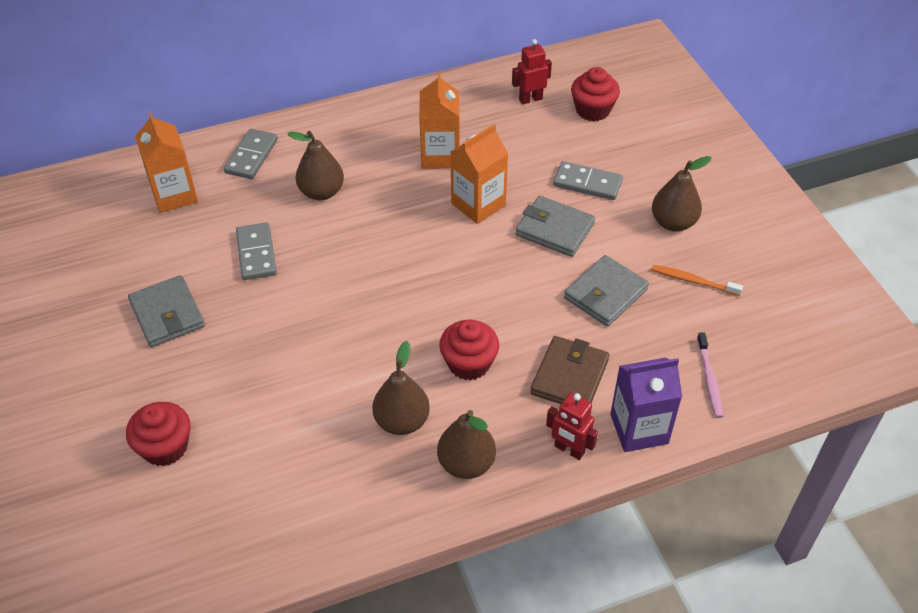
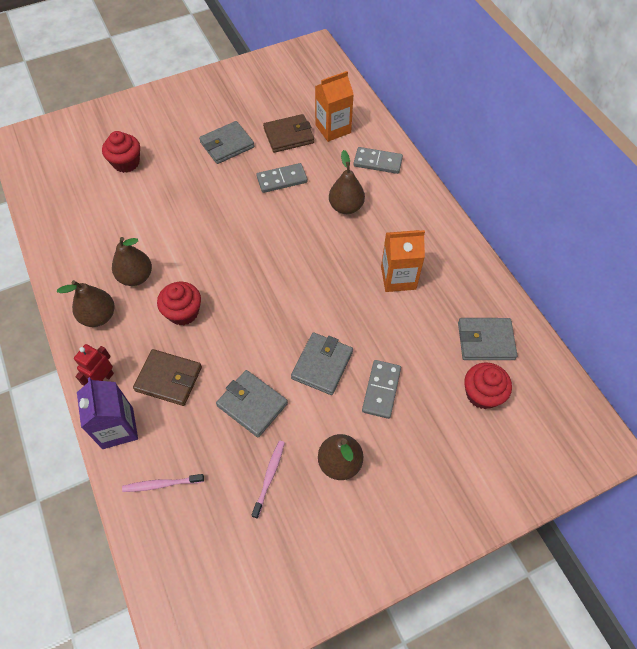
camera: 85 degrees right, 10 degrees up
(172, 242) = (289, 136): none -> brown wallet
(478, 204) = (345, 308): orange carton -> none
(530, 99) = (485, 341): red robot -> grey wallet
(693, 281) = (269, 477): orange toothbrush -> pink toothbrush

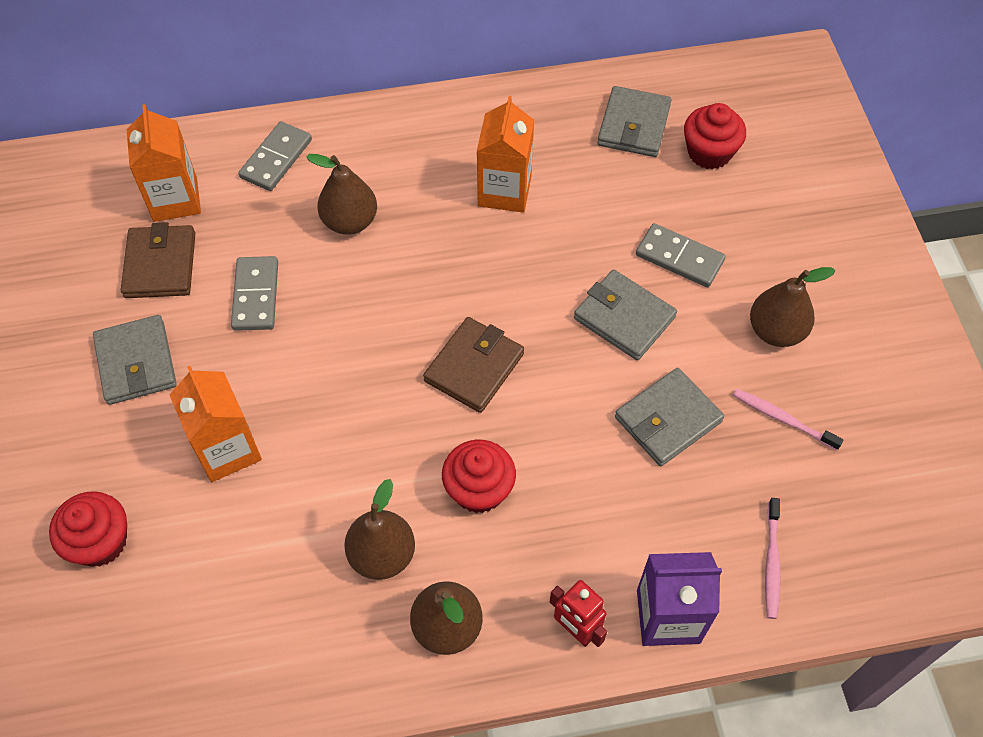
camera: 75 degrees left, 0 degrees up
(169, 379) = (598, 528): brown wallet -> brown wallet (474, 367)
(185, 195) = (227, 449): none -> orange carton

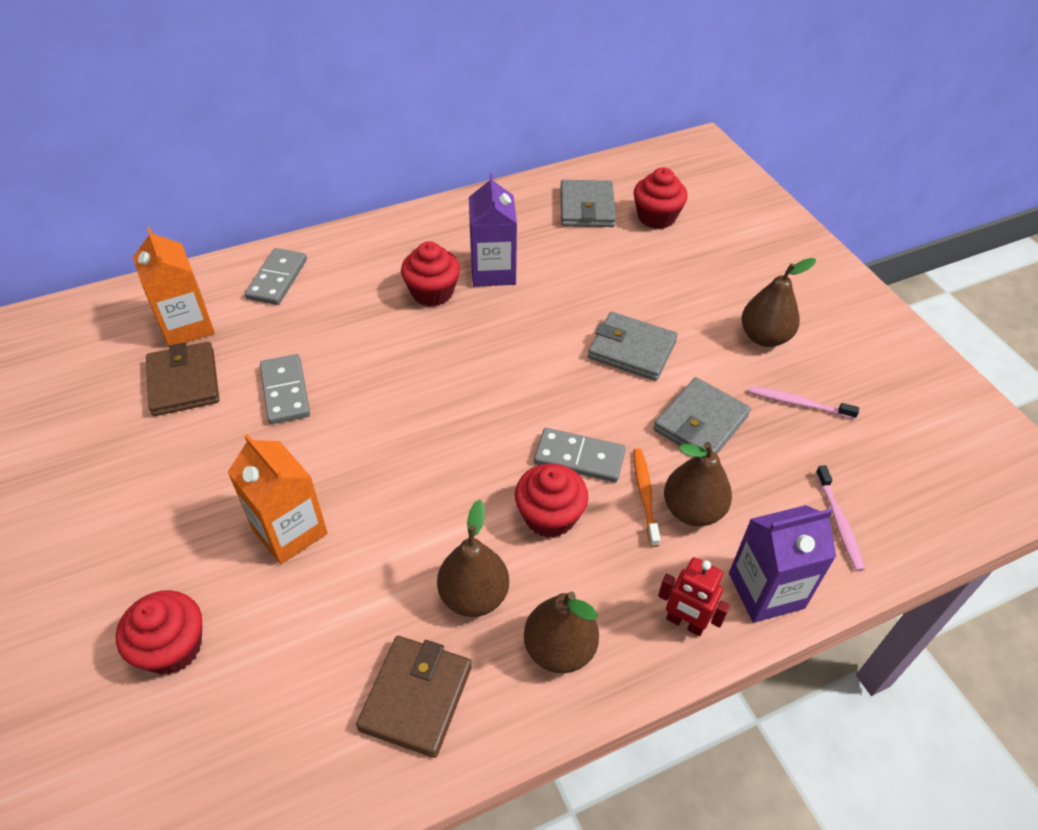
camera: 15 degrees left, 10 degrees down
(136, 363) = (177, 471): grey wallet -> none
(350, 221) = (360, 317): brown pear -> brown pear (692, 510)
(432, 205) = (432, 292): none -> red cupcake
(474, 367) = (511, 413): brown wallet -> brown wallet (416, 697)
(504, 191) = (493, 271): orange carton -> purple carton
(581, 488) = (645, 495): none -> orange toothbrush
(679, 257) = (662, 296): grey domino -> grey domino (579, 457)

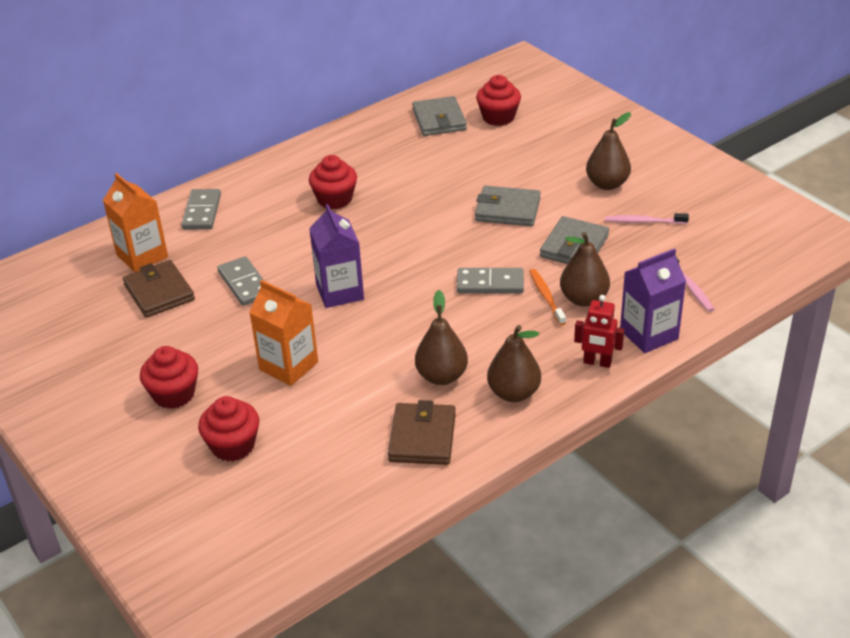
camera: 10 degrees left, 10 degrees down
(493, 271) = (378, 177): purple carton -> purple carton (340, 292)
(549, 516) = (480, 322): red cupcake -> red cupcake (174, 394)

